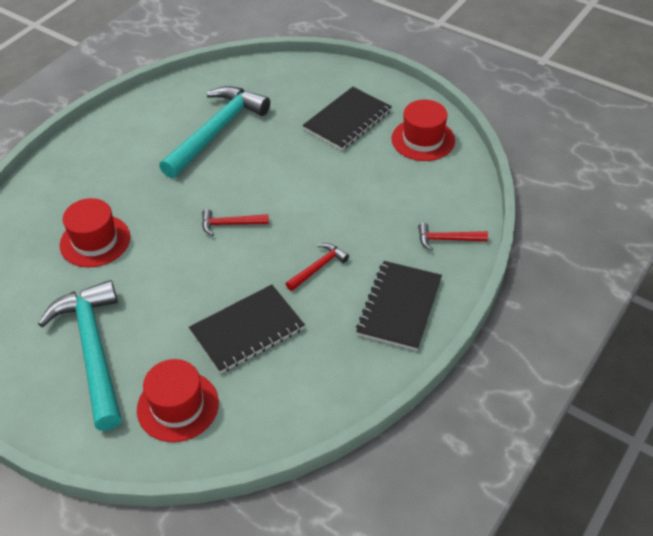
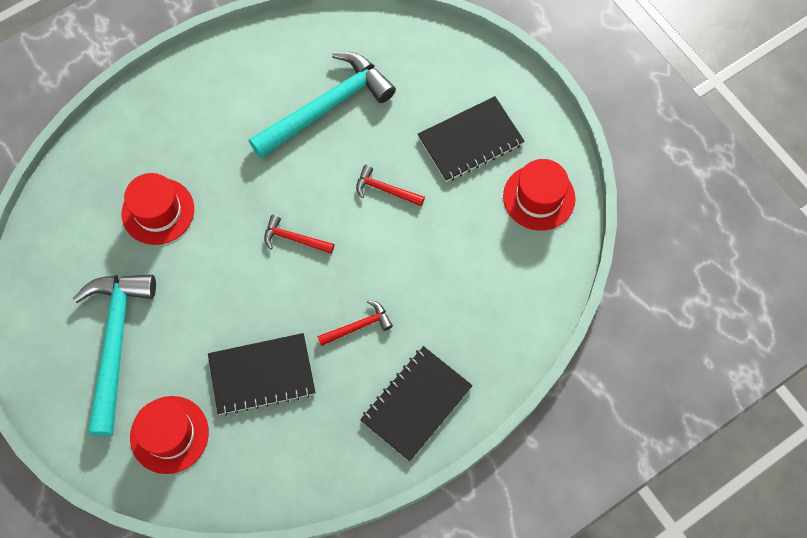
camera: 20 degrees right, 20 degrees up
(447, 239) = (501, 340): red hammer -> red hammer (385, 190)

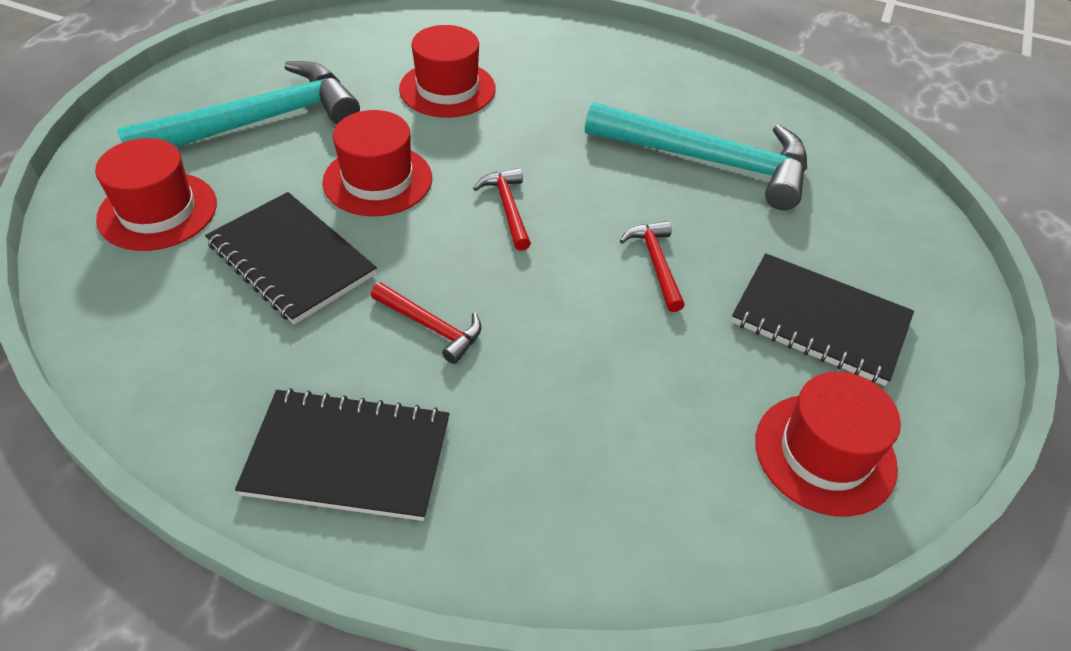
camera: 55 degrees right, 20 degrees down
(222, 297) = (378, 180): none -> red hat

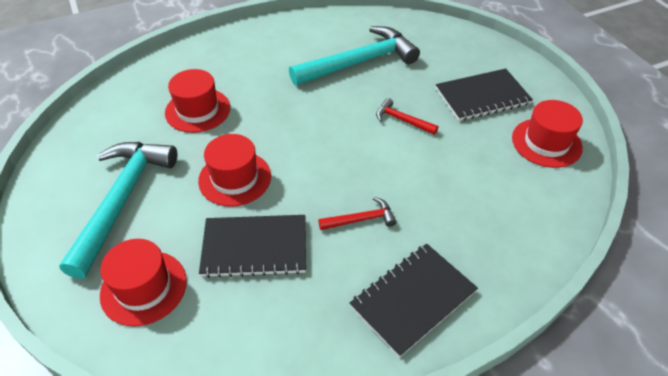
camera: 45 degrees left, 0 degrees up
(507, 208) = (313, 144): red hammer -> none

